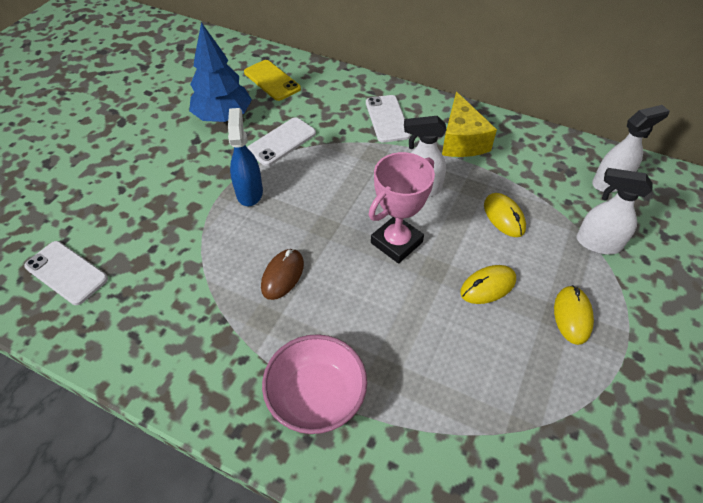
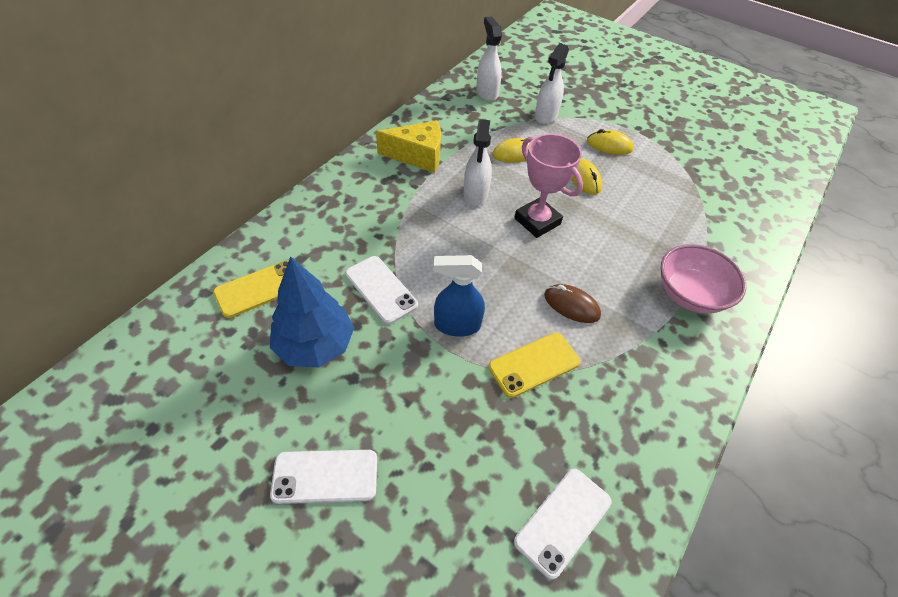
camera: 85 degrees left, 0 degrees up
(210, 248) = (534, 364): none -> yellow phone
(387, 119) = (370, 199): white phone -> white phone (325, 476)

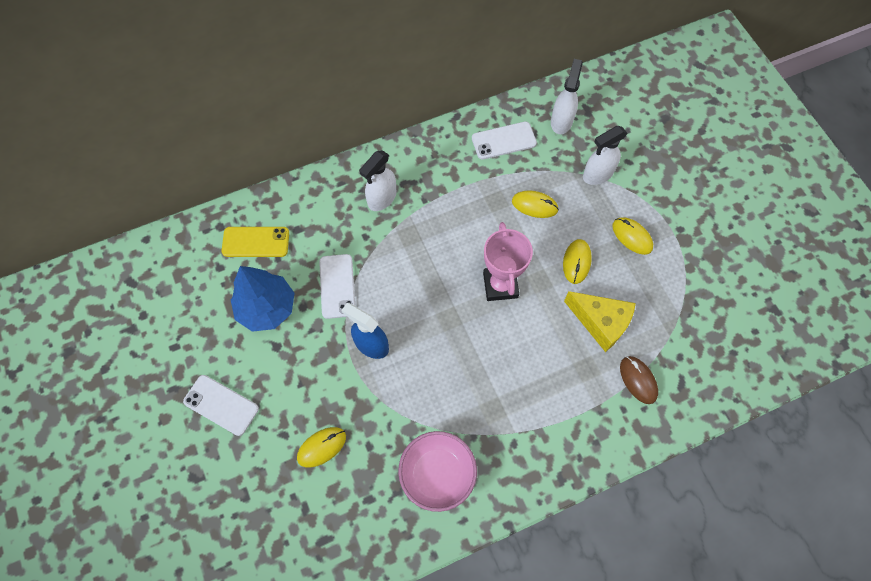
camera: 35 degrees right, 15 degrees up
(418, 156) = (448, 169): yellow cheese -> yellow cheese (600, 322)
(475, 194) = (468, 233): white spray bottle -> white spray bottle (381, 199)
(480, 454) = (321, 447): none -> yellow mouse
(534, 364) = (403, 406): yellow phone -> none
(563, 521) = (341, 520): white phone -> white phone (503, 141)
(571, 305) = (468, 375): brown mouse -> brown mouse (638, 380)
(690, 294) = (573, 418): pink bowl -> pink bowl (437, 474)

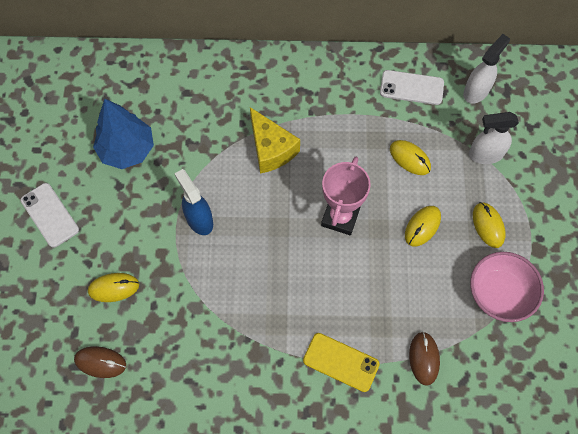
camera: 25 degrees right, 0 degrees up
(256, 242) = (146, 89): yellow phone -> yellow phone (341, 362)
(337, 286) = (196, 156): white phone -> none
(345, 525) = (100, 362): none -> brown mouse
(381, 199) = (273, 96): white spray bottle -> none
(437, 474) = (199, 356): pink bowl -> pink bowl (499, 293)
(600, 322) = (416, 291): yellow cheese -> yellow cheese (271, 149)

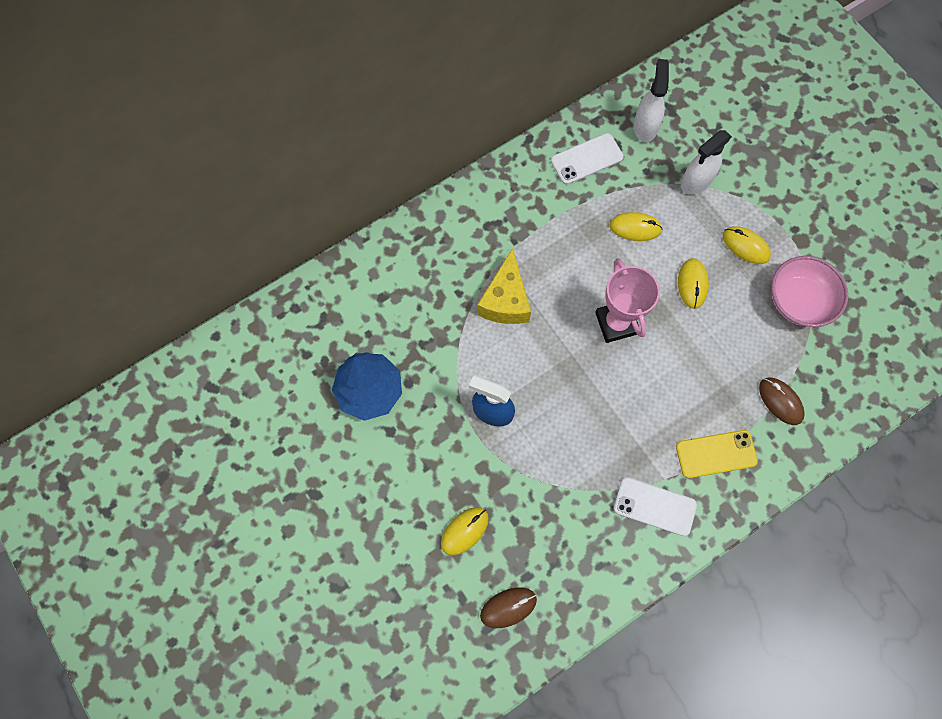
camera: 35 degrees left, 5 degrees up
(50, 215) = (346, 505): white phone -> white phone (654, 506)
(271, 149) = (505, 300): yellow cheese -> yellow cheese turned 75 degrees clockwise

